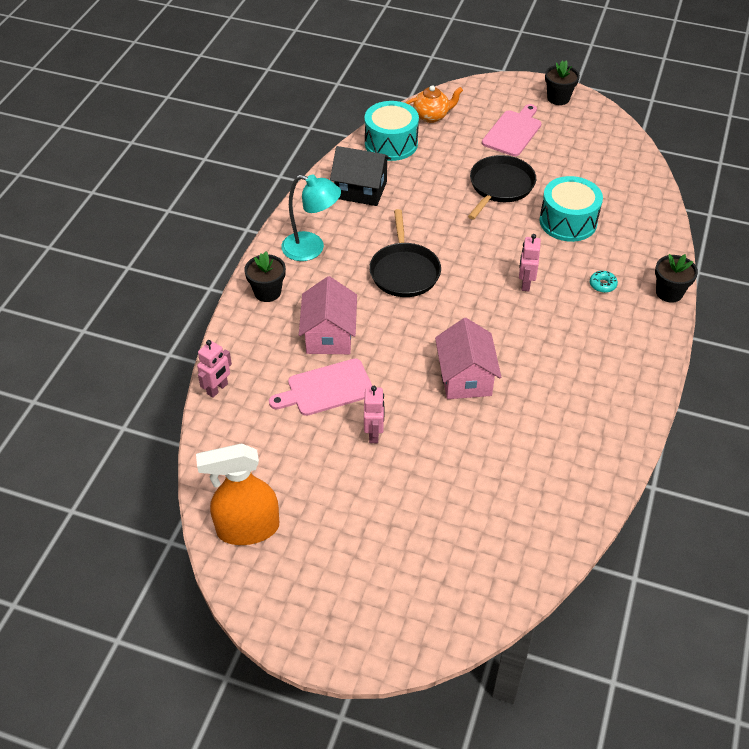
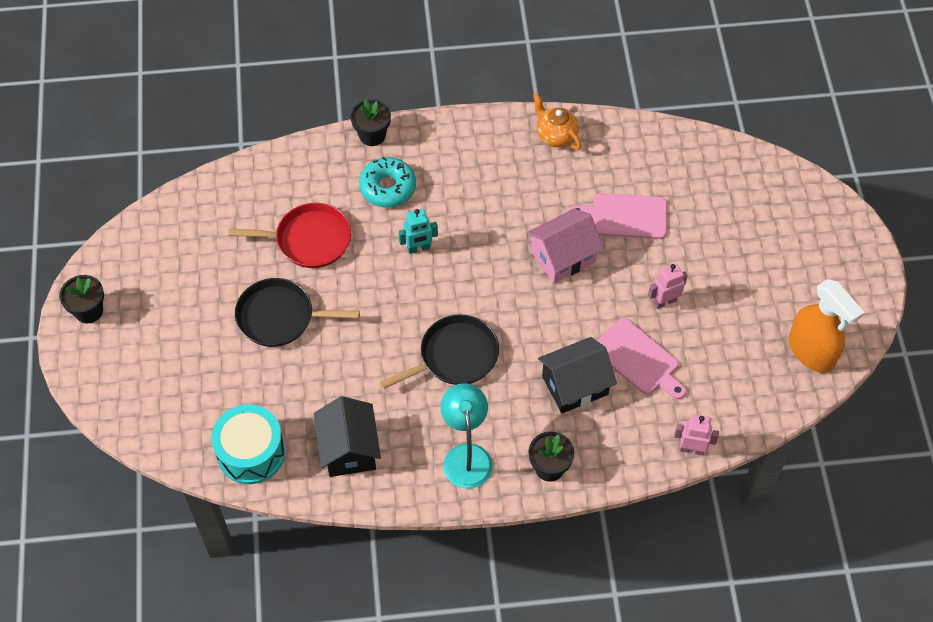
camera: 115 degrees left, 10 degrees up
(329, 335) = (575, 385): pink house -> black house
(431, 116) = (179, 430): orange teapot -> orange teapot (556, 135)
(513, 132) = (175, 336): pink cutting board -> pink cutting board (625, 216)
(525, 283) = (418, 248): pink robot -> turquoise robot
(568, 221) = (309, 240): turquoise drum -> red pan
(602, 285) = (388, 187): turquoise donut -> turquoise donut, size x2.03

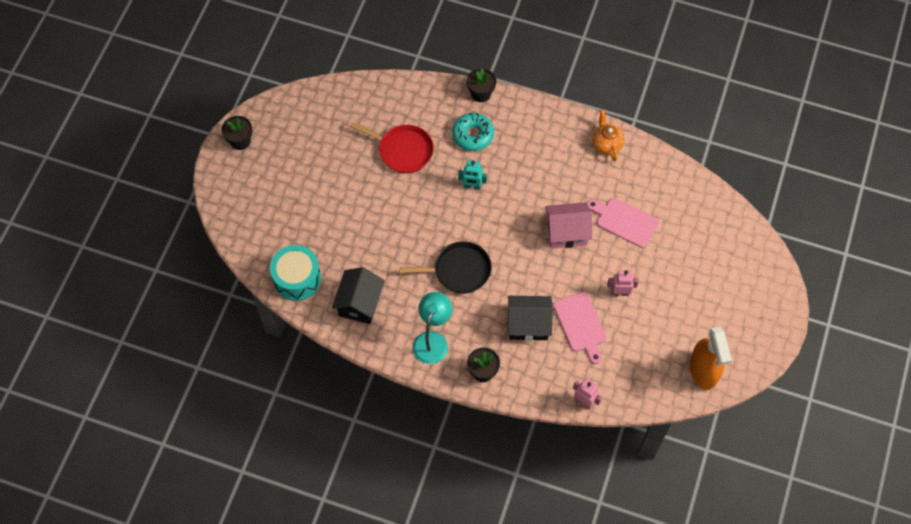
camera: 25 degrees right, 5 degrees up
(280, 317) = (358, 196): black pan -> none

